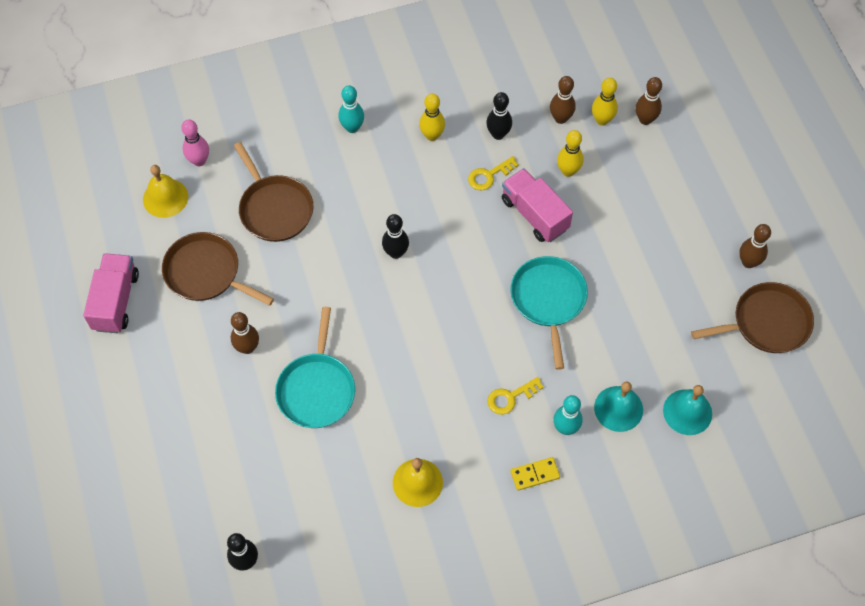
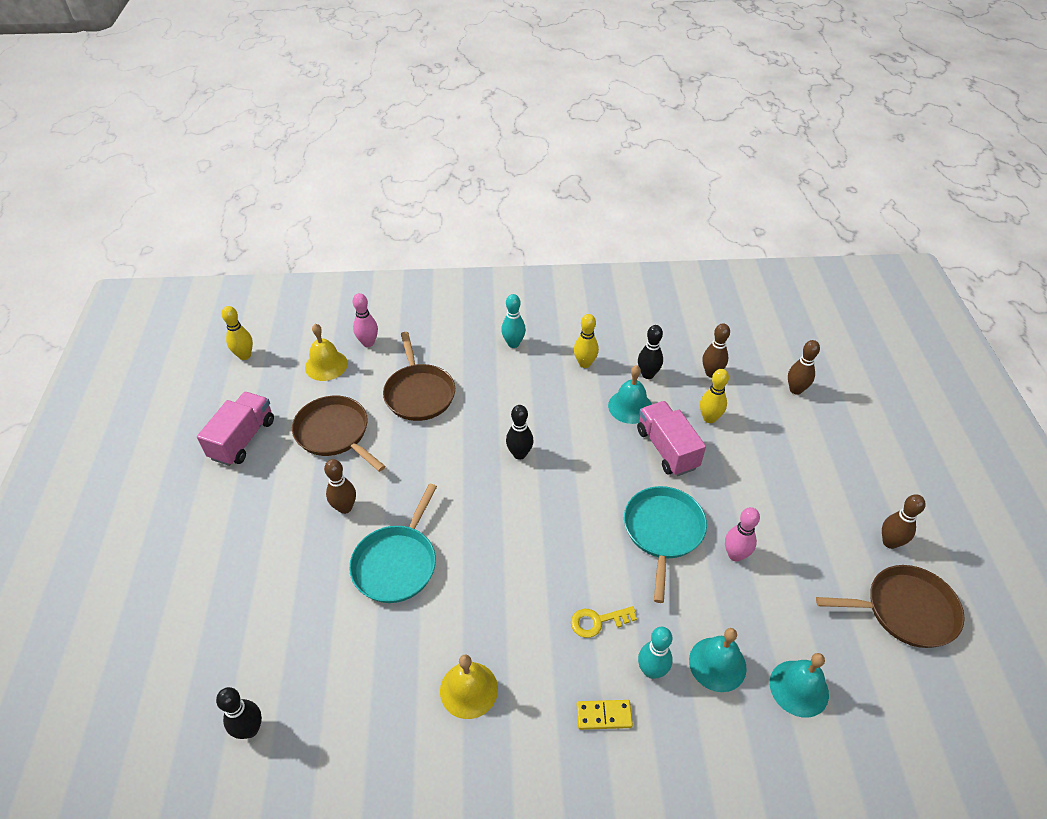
camera: 15 degrees right, 15 degrees down
(489, 175) = (630, 406): yellow key -> turquoise bell
(602, 120) = (752, 382): yellow bowling pin -> yellow bowling pin (244, 355)
(616, 307) = (735, 555): none -> pink bowling pin

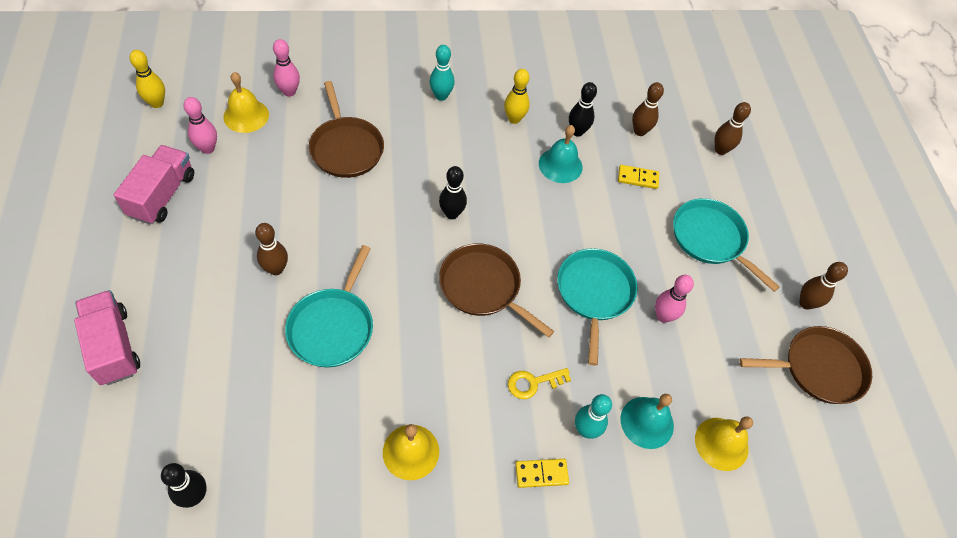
camera: 10 degrees left, 10 degrees up
(288, 396) = (207, 148): none -> pink bowling pin
(335, 433) = (260, 190): brown pan -> brown pan (483, 287)
(667, 449) = (597, 209): pink truck -> pink truck (113, 346)
(709, 418) = (638, 178): yellow bowling pin -> yellow domino
(786, 477) = (711, 239): none -> turquoise pan
(799, 688) = (721, 443): turquoise bell -> yellow bell

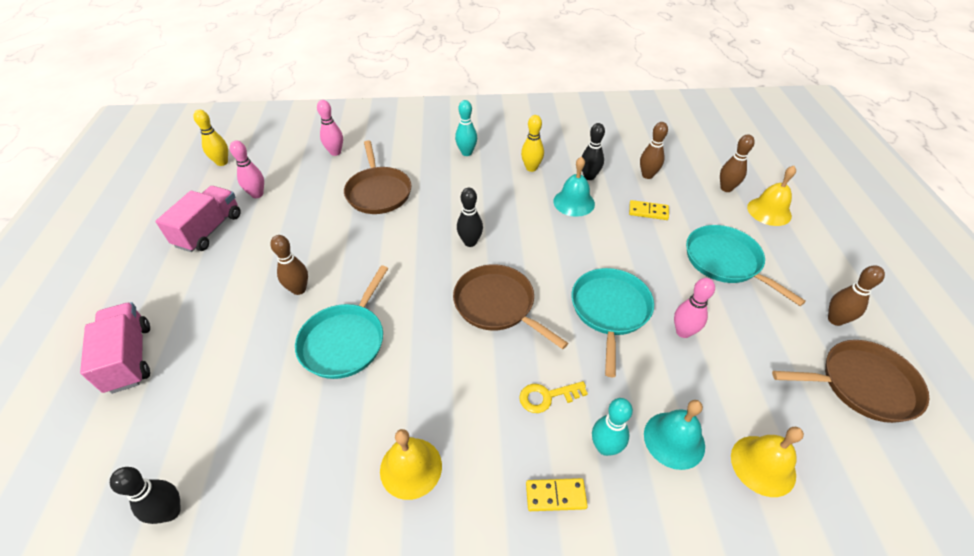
camera: 10 degrees right, 10 degrees down
(246, 115) = (295, 170): yellow bell -> yellow bell (769, 211)

